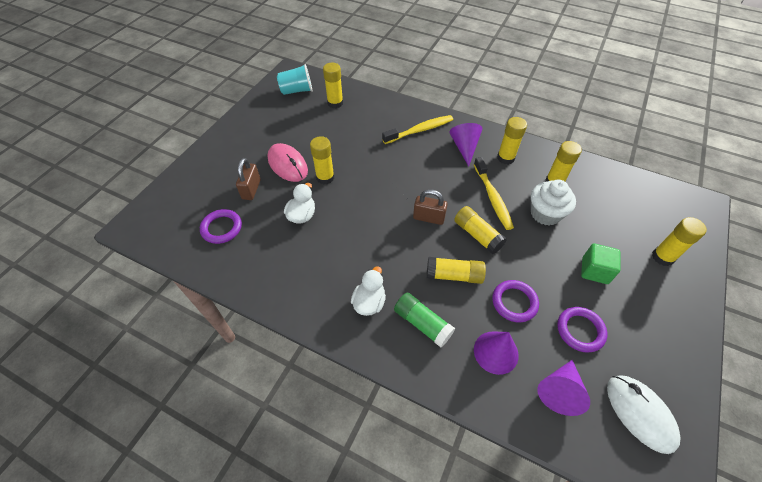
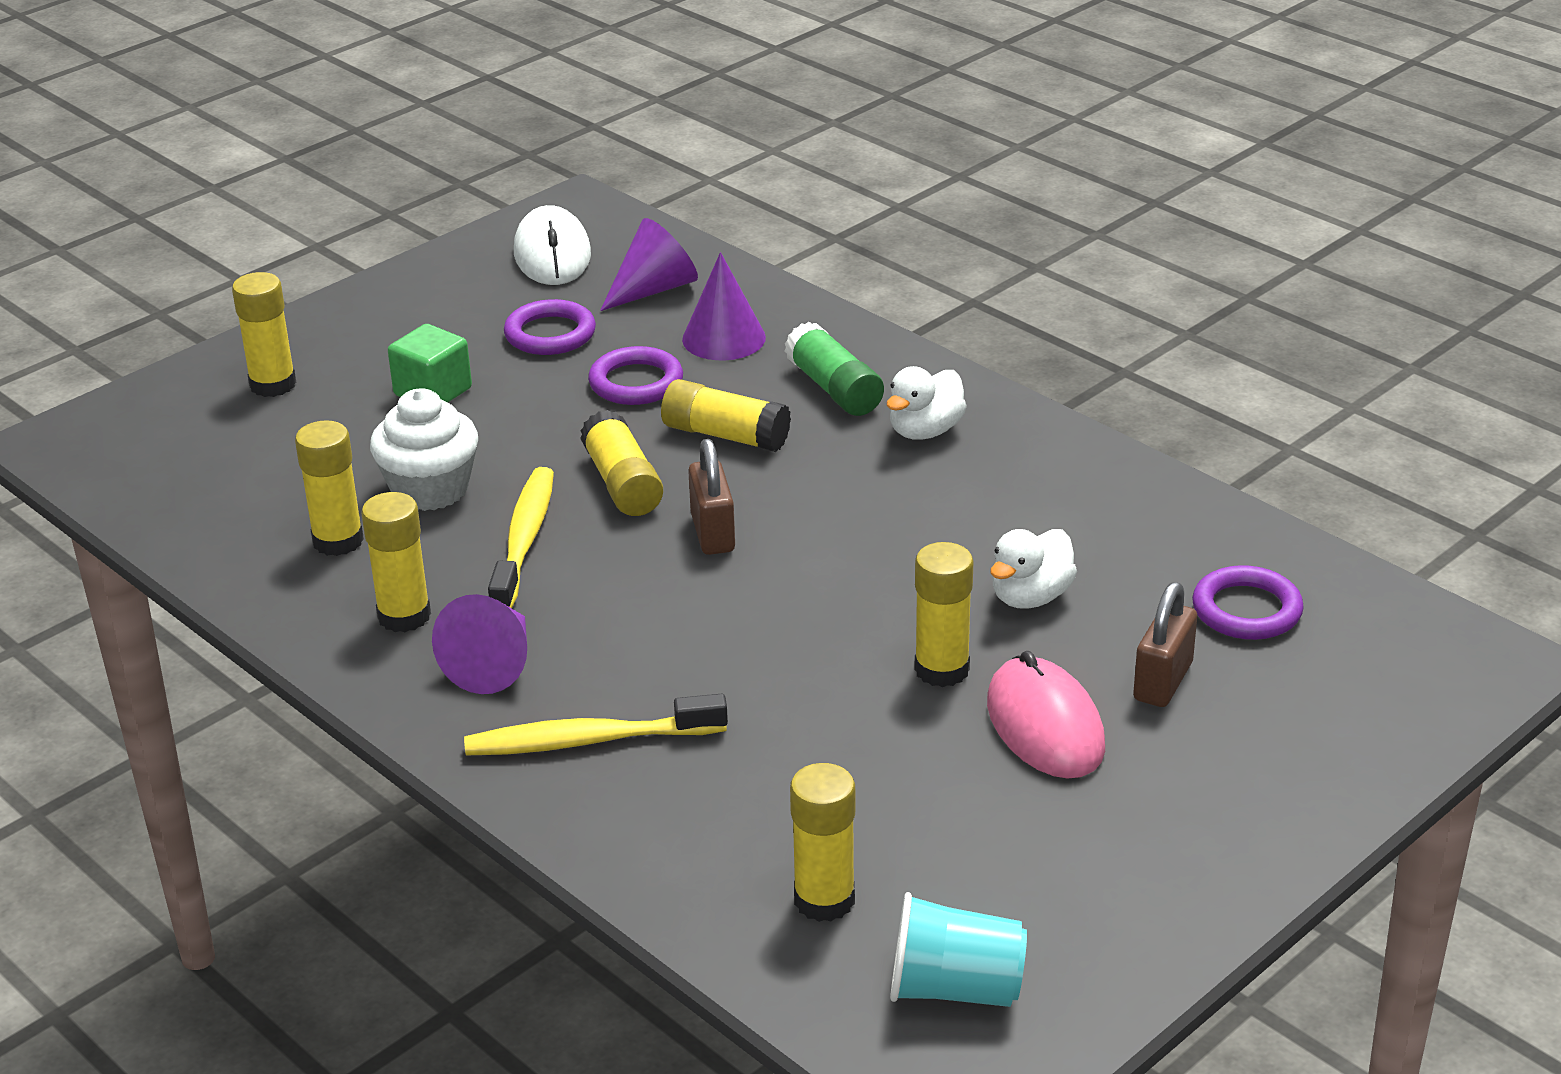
camera: 160 degrees left, 20 degrees down
(428, 218) = (712, 533): brown padlock -> brown padlock turned 45 degrees clockwise

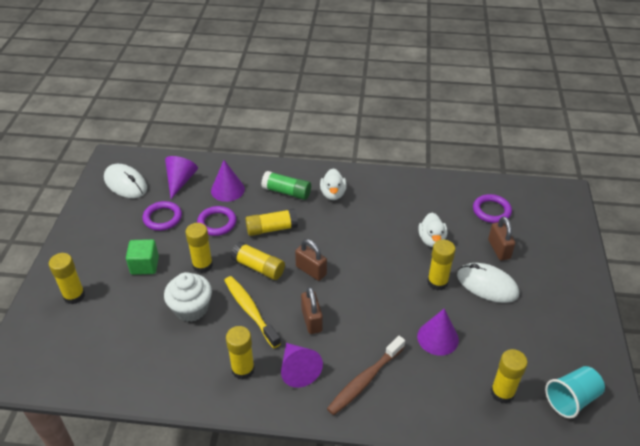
camera: 40 degrees left, 10 degrees up
(338, 541) = (180, 351): yellow glue stick -> yellow glue stick (202, 265)
(588, 741) = (364, 380): yellow toothbrush -> brown toothbrush
(612, 607) = (311, 320): none -> brown padlock
(816, 753) = (437, 338): none -> purple cone
(1045, 725) = (487, 285): pink mouse -> white mouse

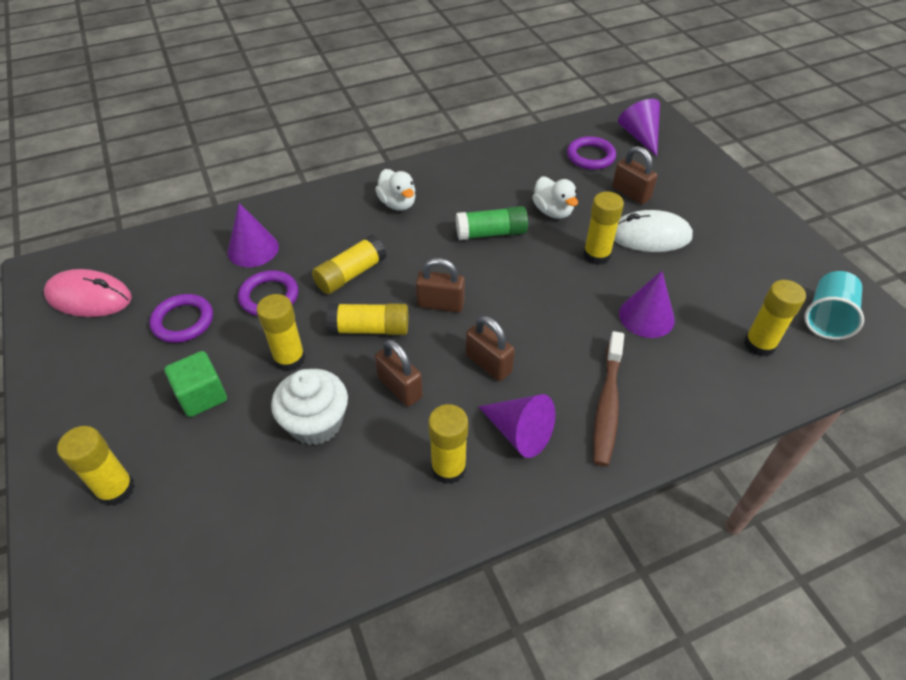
camera: 30 degrees left, 5 degrees up
(125, 183) = (89, 297): white mouse -> pink mouse
(180, 181) = (174, 263): purple cone -> purple cone (640, 136)
(250, 310) = (400, 387): yellow toothbrush -> brown padlock
(286, 192) = (336, 223): green glue stick -> green glue stick (491, 233)

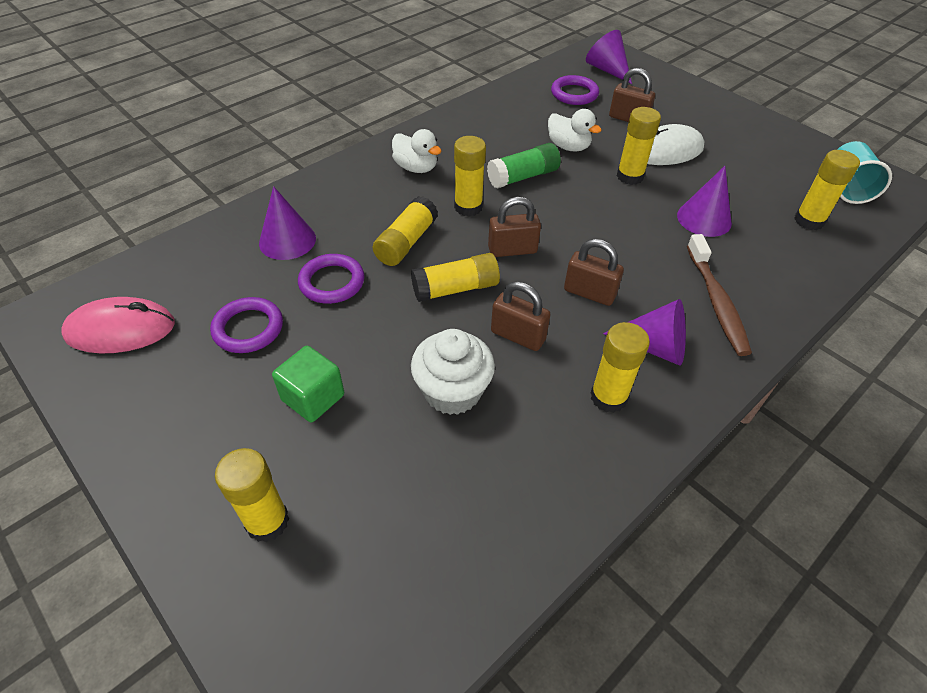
camera: 20 degrees left, 0 degrees up
(289, 359) = (388, 337): yellow glue stick -> yellow glue stick (468, 207)

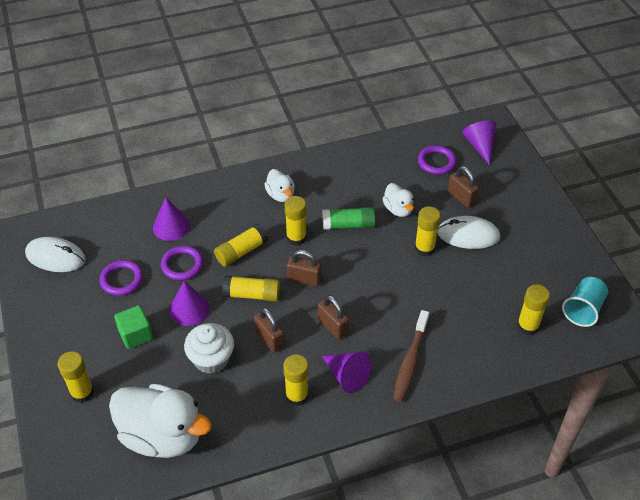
camera: 25 degrees right, 0 degrees up
(120, 330) = (55, 257): pink mouse -> white mouse
(447, 538) = (163, 435): none -> white duck
(704, 219) = (451, 299): purple cone -> purple cone (189, 309)

